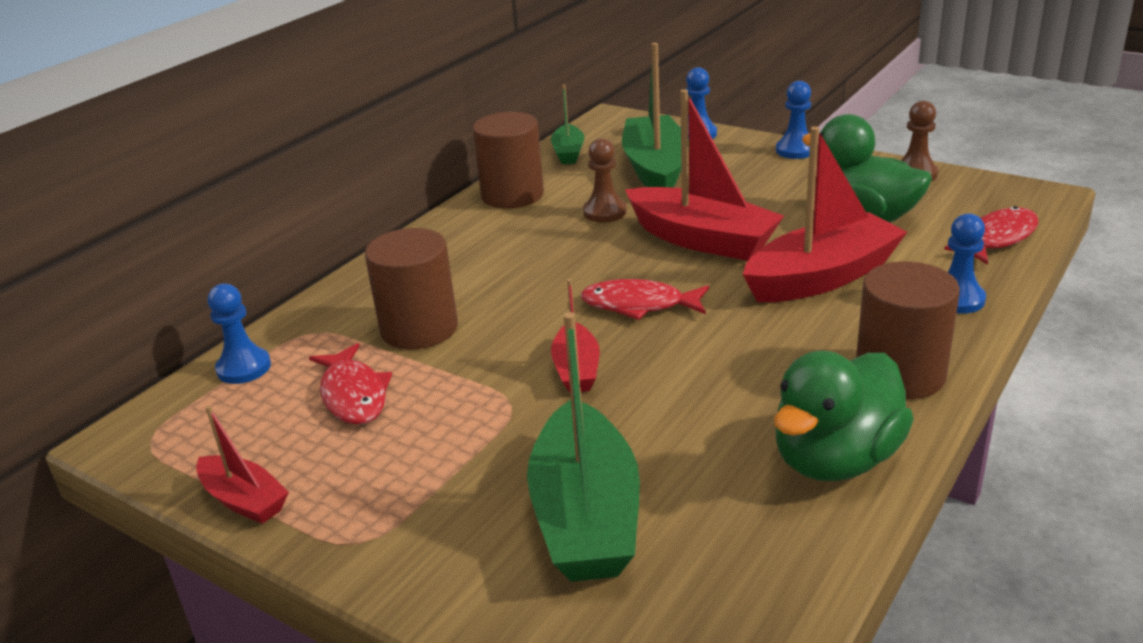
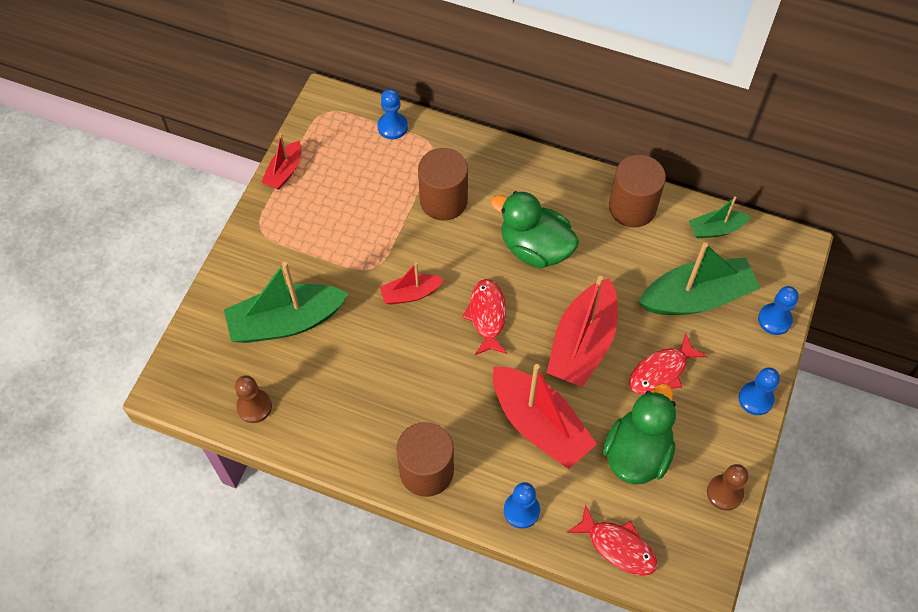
camera: 75 degrees right, 30 degrees up
(353, 395) = (373, 189): red fish -> red fish (661, 371)
(605, 212) = (615, 274): brown pawn -> brown pawn (254, 407)
(836, 459) = (341, 435): green duck -> green duck (535, 248)

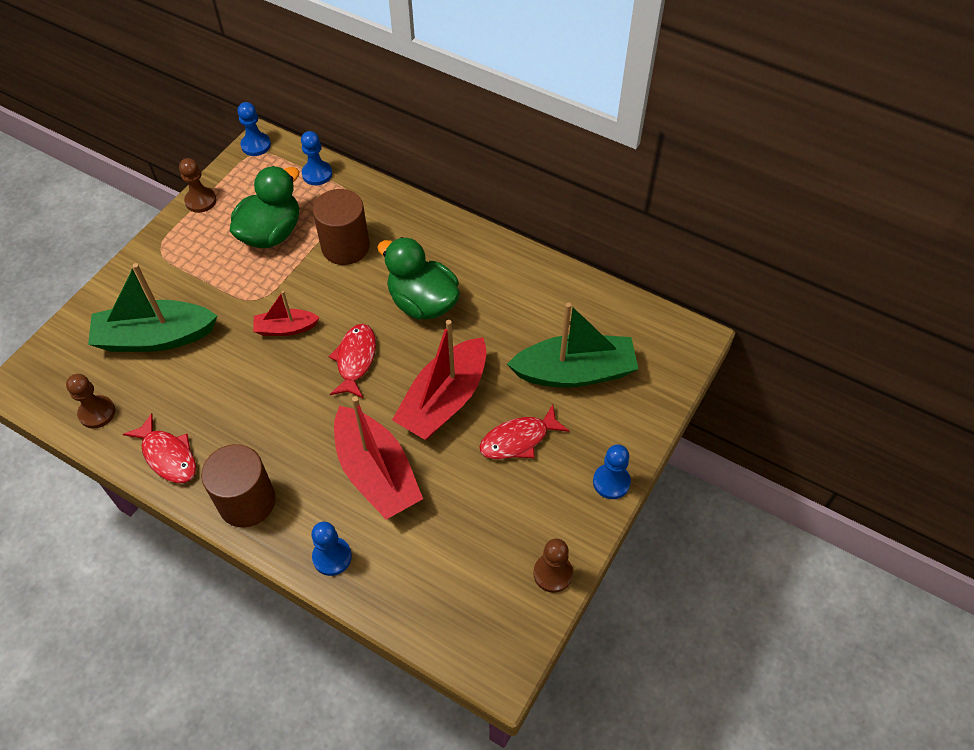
camera: 10 degrees right, 5 degrees down
(284, 172) = (201, 201): red boat -> brown pawn
(617, 546) = (422, 611): red fish -> red fish (168, 456)
(632, 207) = (532, 277): brown cylinder -> none
(637, 453) = (470, 518): green duck -> green duck (271, 233)
(716, 229) = (612, 309): green boat -> none
(774, 320) = (651, 406): blue pawn -> blue pawn (256, 145)

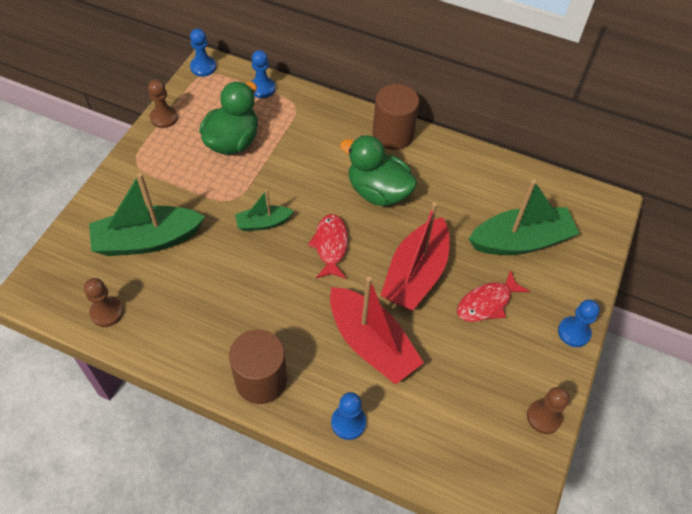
camera: 10 degrees left, 0 degrees up
(168, 456) = (180, 345): red fish -> none
(286, 328) = (263, 223): red boat -> green boat
(345, 247) = (300, 149): brown cylinder -> brown cylinder (393, 135)

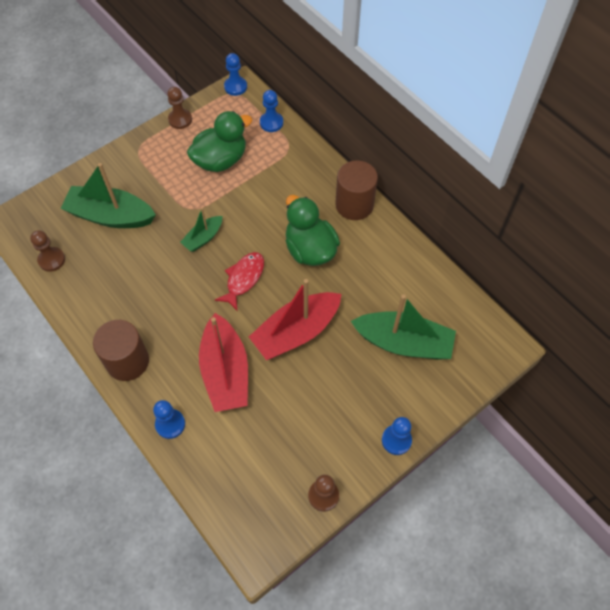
camera: 30 degrees right, 5 degrees up
(263, 223) = (203, 238): green boat -> green boat turned 60 degrees counterclockwise
(487, 303) = (339, 382): red fish -> none

